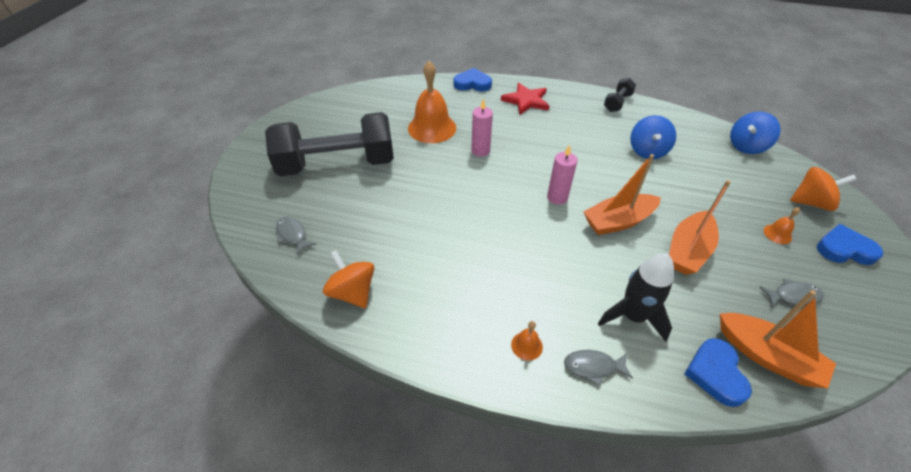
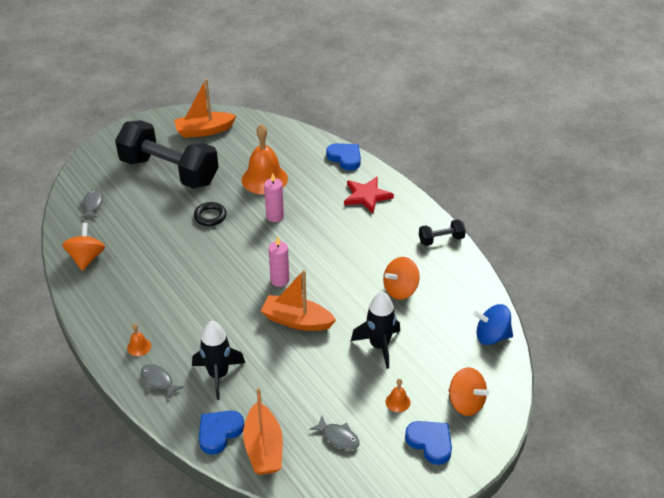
camera: 40 degrees right, 5 degrees down
(426, 181) = (210, 216): none -> black ring
(647, 151) = (400, 290): blue spinning top -> orange spinning top
(687, 250) = (314, 367): orange boat -> orange boat (204, 131)
(699, 200) = (379, 346): none -> black rocket

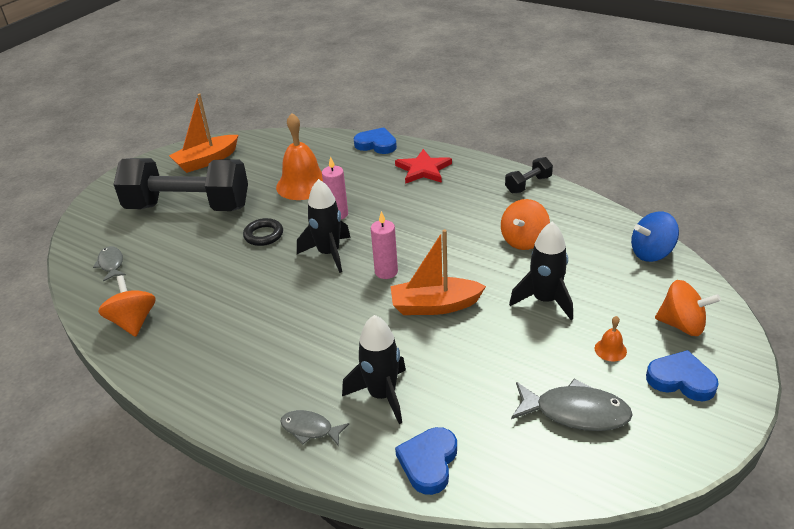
camera: 20 degrees left, 5 degrees down
(139, 347) = (260, 398): orange bell -> none
(248, 249) = (329, 254): none -> black rocket
(263, 448) = (497, 460): orange boat -> none
(338, 437) = (575, 412): grey fish -> grey fish, size x1.68

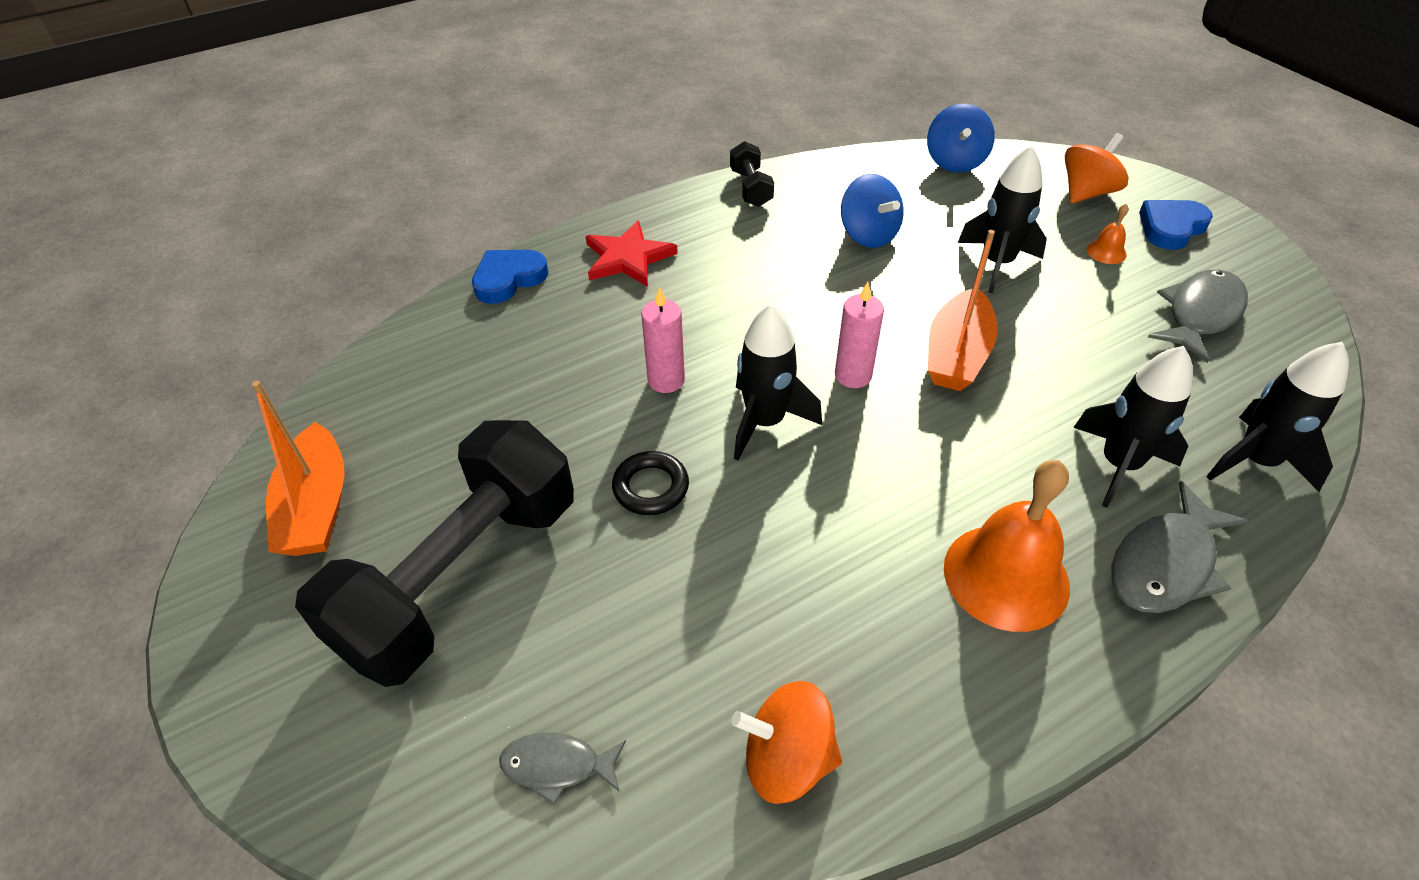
camera: 65 degrees left, 10 degrees up
(303, 184) = (541, 395): orange bell -> orange bell (1006, 576)
(310, 429) = (1165, 564): grey fish -> grey fish, size x1.68
(428, 462) = (1255, 461): blue heart -> black rocket
(524, 240) = (868, 235): orange spinning top -> blue spinning top

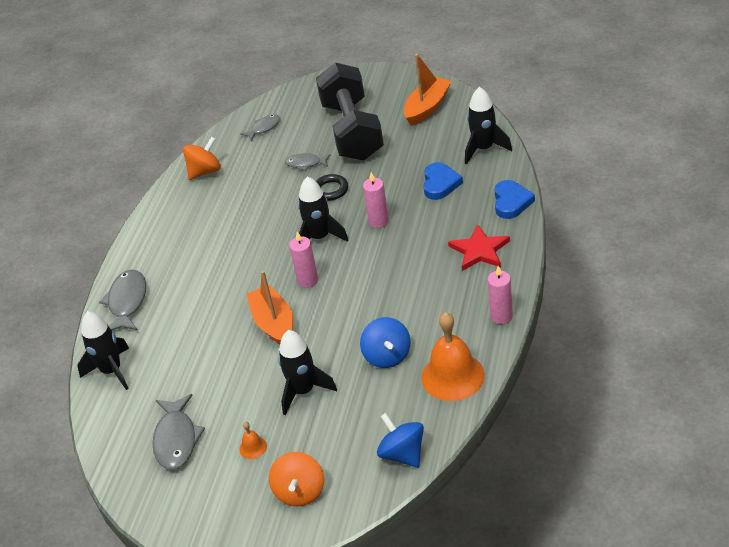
camera: 140 degrees right, 5 degrees down
(317, 507) = (427, 108): orange boat -> orange boat turned 90 degrees clockwise
(613, 580) = (305, 164): none -> grey fish
(713, 192) = (501, 316): none -> pink candle
(751, 188) = (487, 335): black dumbbell -> none
(868, 235) = (387, 356): blue spinning top -> blue spinning top turned 120 degrees counterclockwise
(1006, 576) = (180, 257): orange bell -> orange bell (453, 376)
(1119, 465) = (167, 327): black rocket -> black rocket (484, 149)
(1171, 228) = (229, 500): blue heart -> blue heart (440, 184)

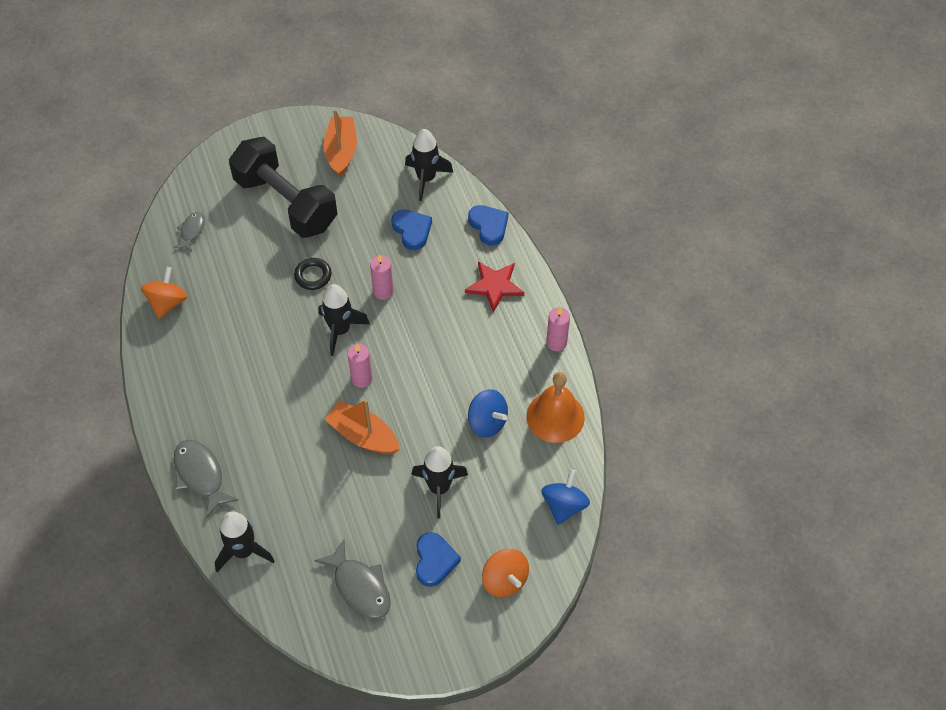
camera: 40 degrees left, 15 degrees up
(253, 447) = (434, 561): orange bell -> blue heart
(305, 164) = (266, 256): grey fish -> none
(402, 454) = (564, 505): blue spinning top -> blue spinning top turned 90 degrees clockwise

